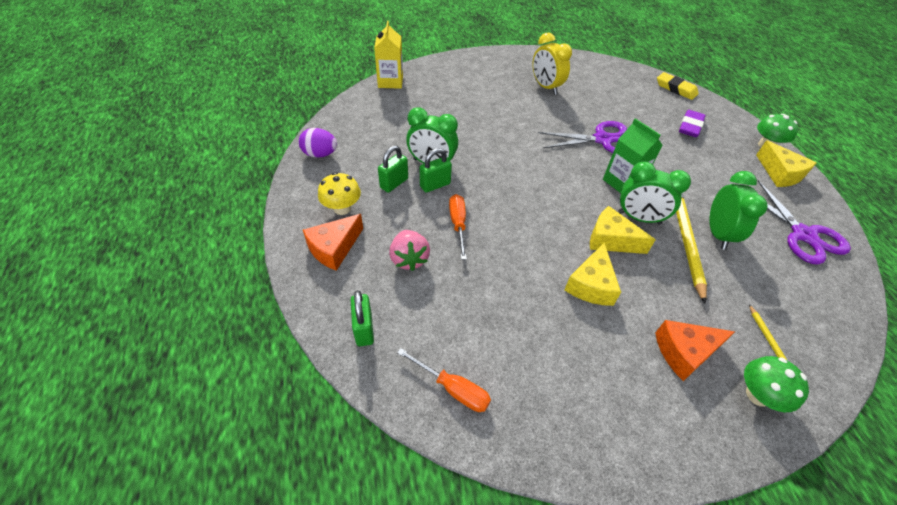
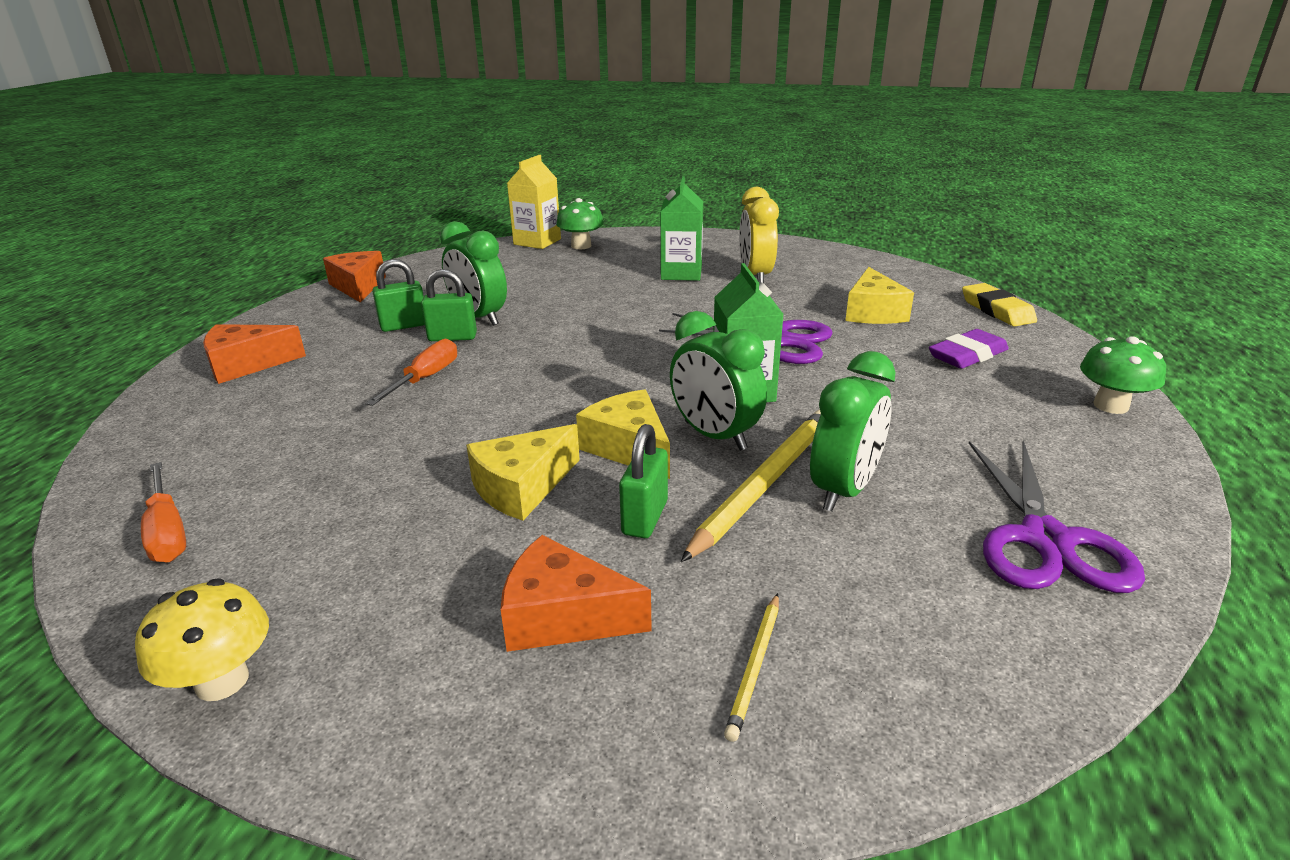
camera: 30 degrees right, 20 degrees down
(320, 154) = (358, 286): purple egg -> orange cheese
(342, 208) = (310, 334): yellow mushroom -> yellow mushroom (222, 681)
(364, 329) = (163, 442): green padlock -> green padlock (645, 518)
(409, 259) = (314, 395): pink strawberry -> none
(505, 94) = (681, 273): none -> green carton
(758, 395) = (623, 728): green mushroom -> green mushroom (581, 246)
(780, 173) = (1097, 447): yellow cheese -> yellow cheese (873, 312)

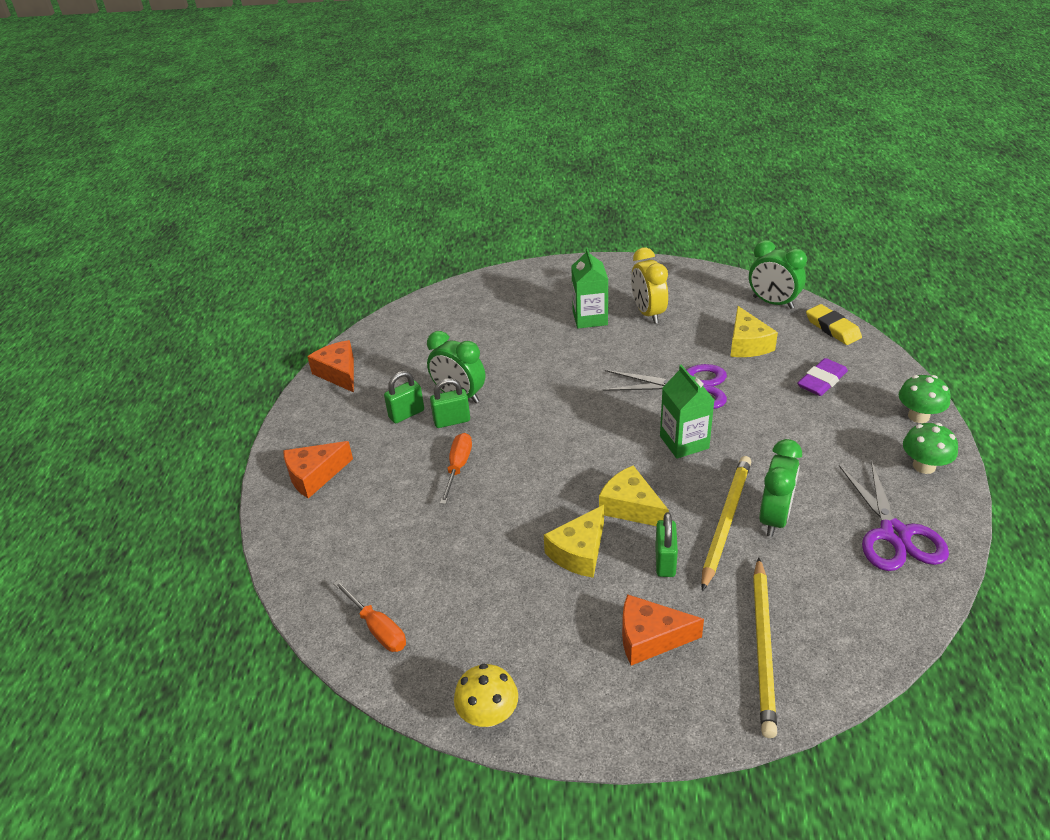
camera: 10 degrees left, 10 degrees up
(537, 242) = (453, 292): yellow carton -> none
(581, 246) = (493, 293): green mushroom -> green mushroom (924, 466)
(714, 436) = (681, 487): green clock -> green clock (773, 303)
(755, 666) = (763, 647): yellow pencil -> yellow pencil, size x2.01

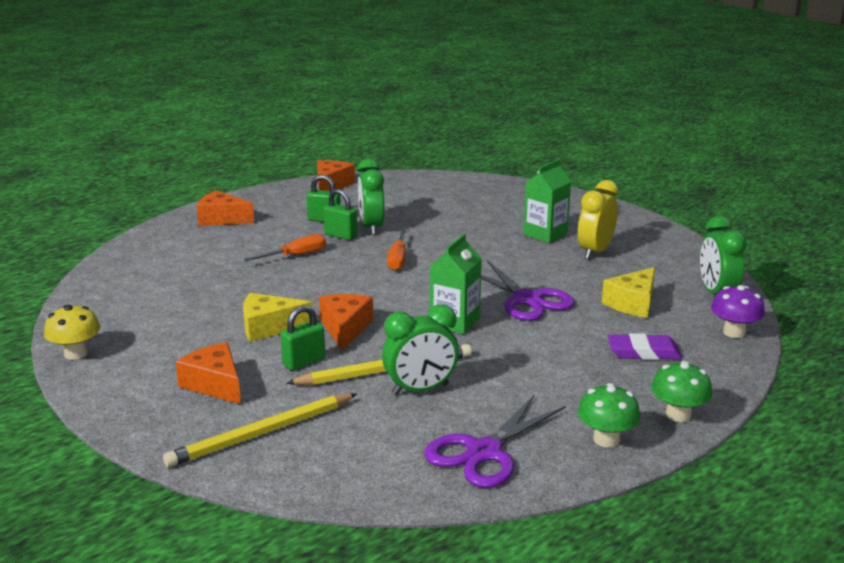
camera: 45 degrees right, 15 degrees down
(377, 628) = (110, 291): orange screwdriver -> orange screwdriver (398, 259)
(631, 507) = (345, 328): yellow cheese -> orange cheese
(832, 328) = (734, 332): yellow eraser -> purple mushroom

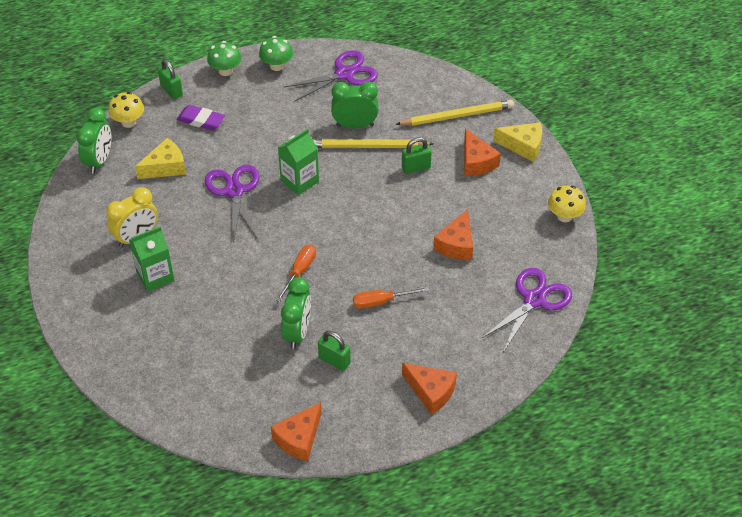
camera: 160 degrees left, 25 degrees up
(118, 283) = (534, 300): none -> purple scissors
(269, 327) = (428, 209): yellow cheese -> yellow cheese (523, 146)
(340, 235) = (330, 325): green padlock -> green padlock (171, 91)
(345, 328) = (377, 194): orange cheese -> orange cheese (456, 244)
(734, 332) = (128, 122): purple mushroom -> yellow mushroom

